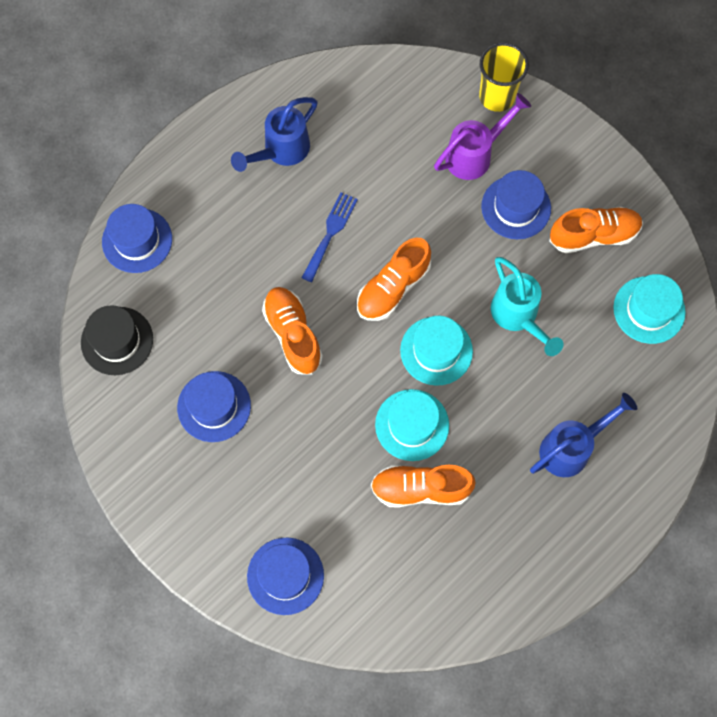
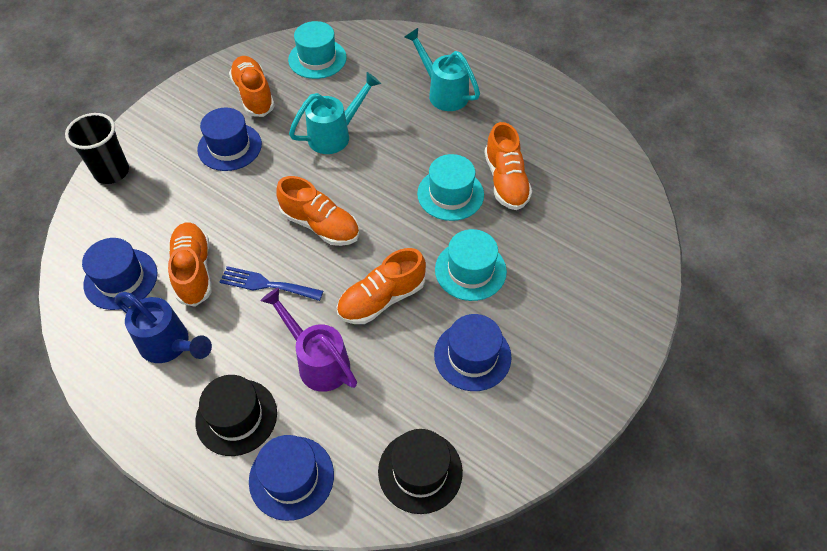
camera: 100 degrees left, 15 degrees down
(200, 201) = (236, 417): none -> black hat
(285, 576) = (616, 266): blue hat -> blue hat (121, 279)
(359, 170) = (194, 270): none -> orange shoe
(436, 351) = (377, 186): turquoise hat -> turquoise hat (470, 270)
(475, 154) = (175, 181): purple watering can -> purple watering can (317, 361)
(497, 97) = (112, 172): yellow cup -> black cup
(572, 447) = (443, 92): blue watering can -> turquoise watering can

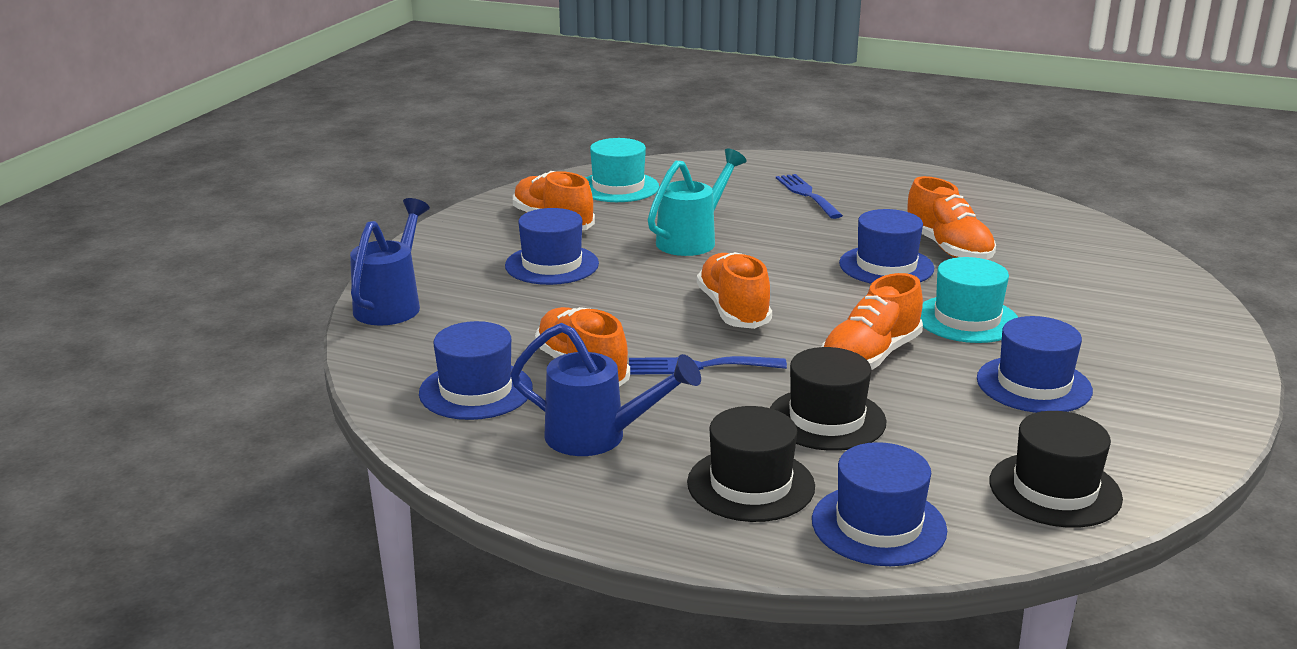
camera: 15 degrees left, 30 degrees down
(112, 172) = (392, 304): black cup -> blue watering can
(317, 361) = (826, 419): purple watering can -> black hat
(320, 225) = (733, 310): orange shoe -> orange shoe turned 120 degrees counterclockwise
(443, 92) = (807, 194): turquoise watering can -> blue fork
(450, 194) = (886, 266): turquoise hat -> blue hat

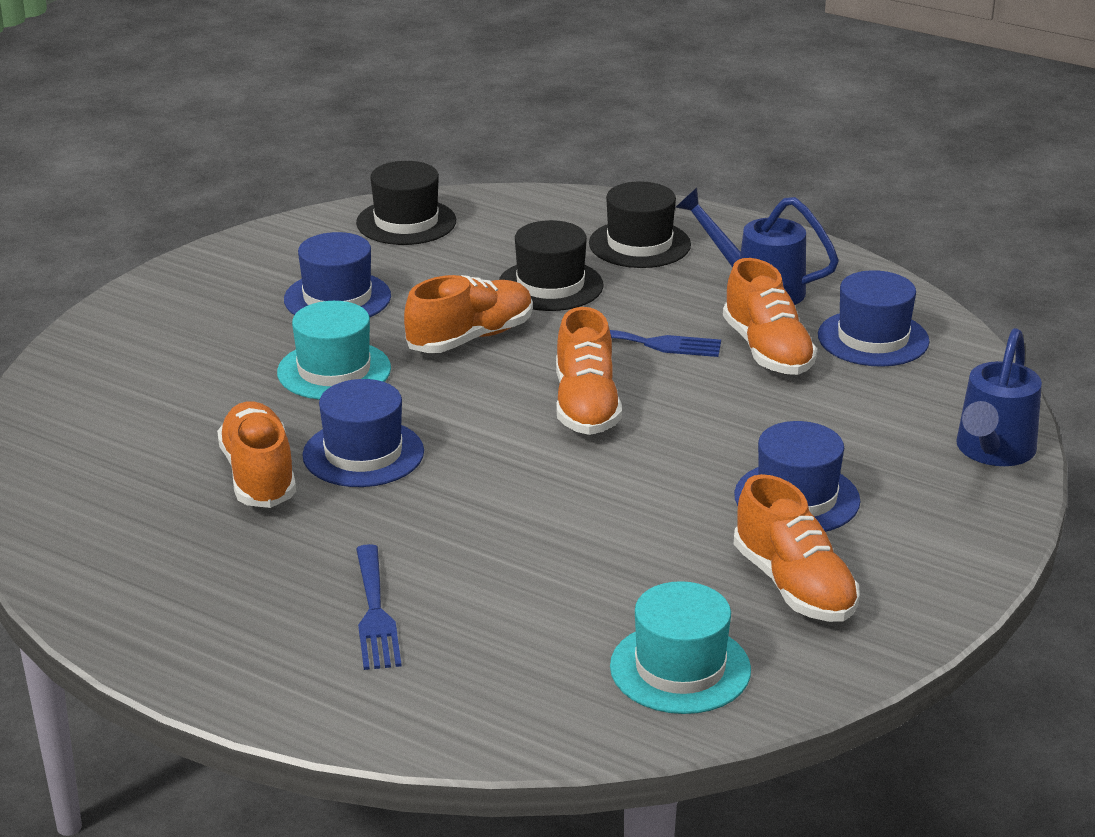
camera: 170 degrees left, 5 degrees up
(693, 239) = (594, 527): turquoise watering can -> none
(878, 525) = (556, 213): blue hat -> none

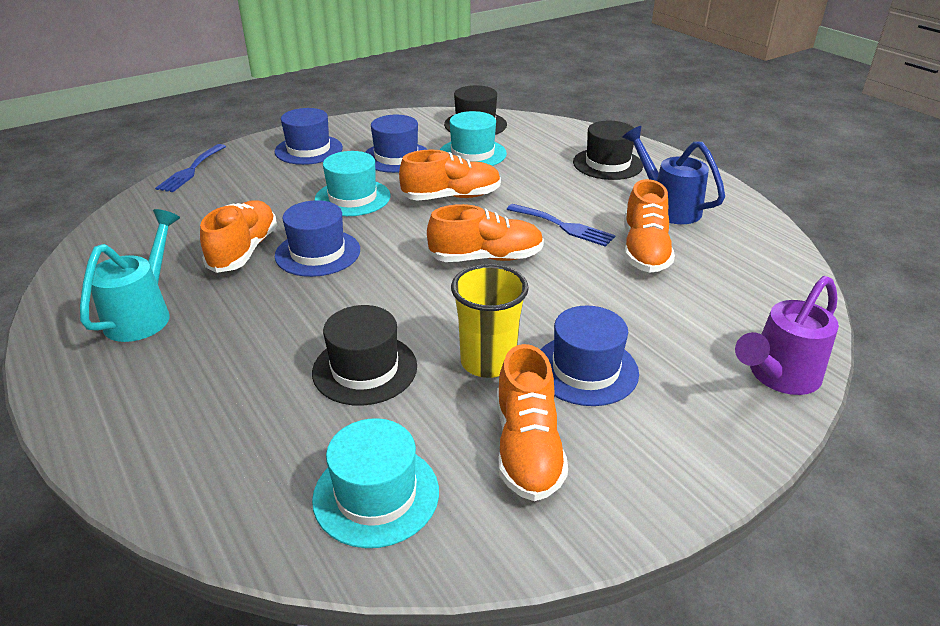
camera: 25 degrees right, 5 degrees up
(215, 582) = (144, 313): none -> turquoise watering can
(375, 613) = (211, 368): blue fork -> blue fork (191, 170)
(442, 268) = (472, 153): none -> turquoise hat
(550, 285) = (529, 176): black hat -> black hat (365, 369)
(586, 406) = (486, 258): orange shoe -> orange shoe turned 120 degrees counterclockwise
(687, 519) = (488, 362): none -> yellow cup
(873, 338) = (731, 260): blue hat -> blue hat (308, 150)
(992, 452) = (778, 377): blue watering can -> purple watering can

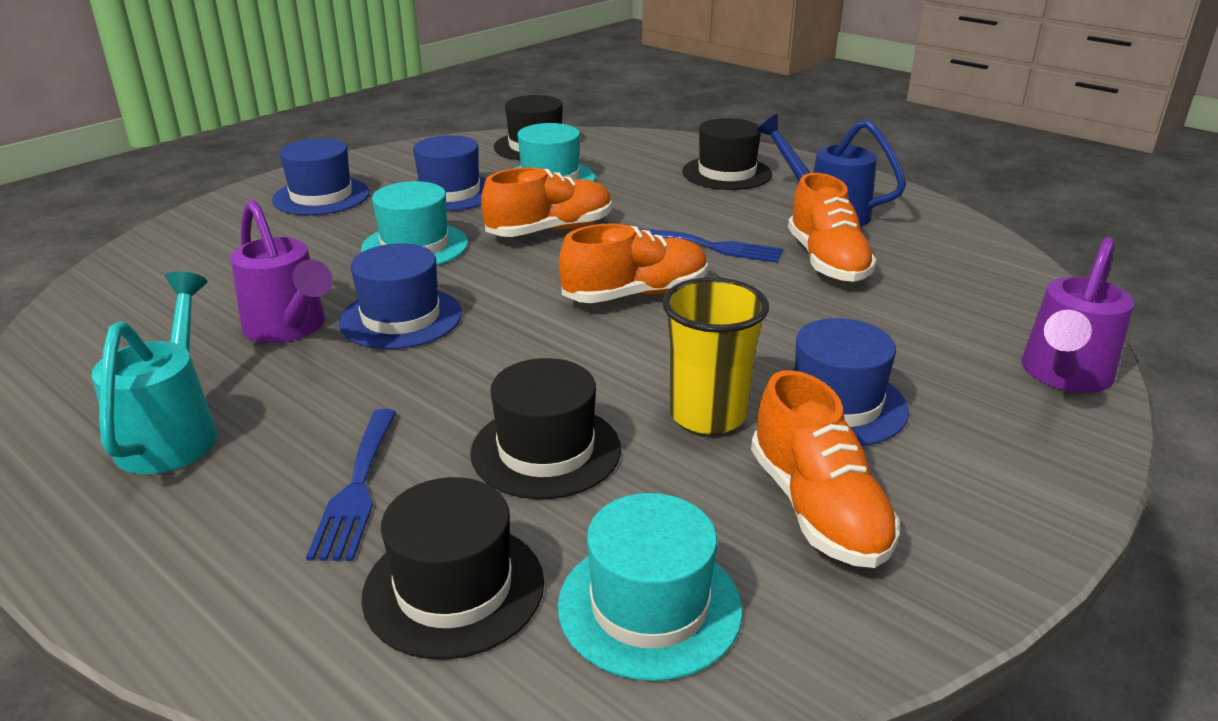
camera: 15 degrees left, 5 degrees down
(191, 170) = (156, 239): blue fork -> blue fork (357, 489)
(244, 250) = (290, 329): orange shoe -> purple watering can
(261, 455) = (454, 588): none -> black hat

